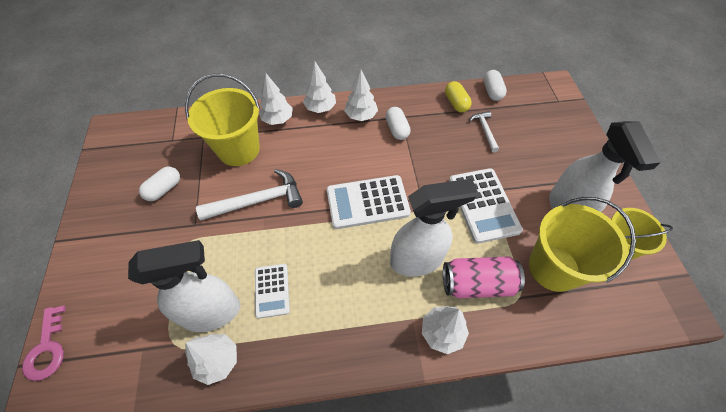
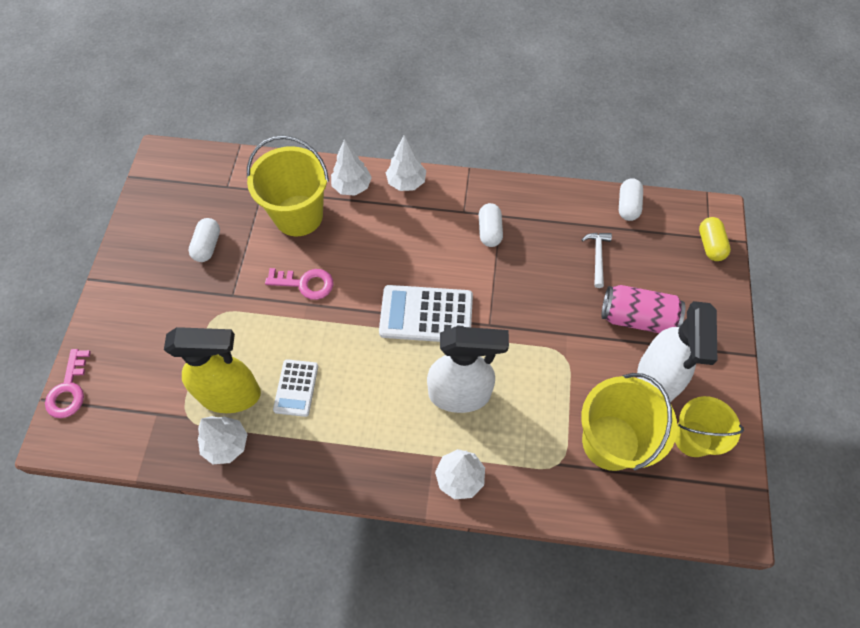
camera: 15 degrees right, 5 degrees up
(164, 189) = (207, 246): white capsule -> white capsule turned 45 degrees counterclockwise
(212, 312) = (231, 395): white spray bottle -> yellow spray bottle
(258, 200) = (305, 283): white hammer -> pink key
(361, 116) = (451, 203): white tree -> none
(456, 103) = (575, 212): yellow capsule -> yellow capsule (710, 245)
(477, 283) = (517, 437): pink can -> pink can (637, 318)
(483, 205) = (558, 350): white calculator -> none

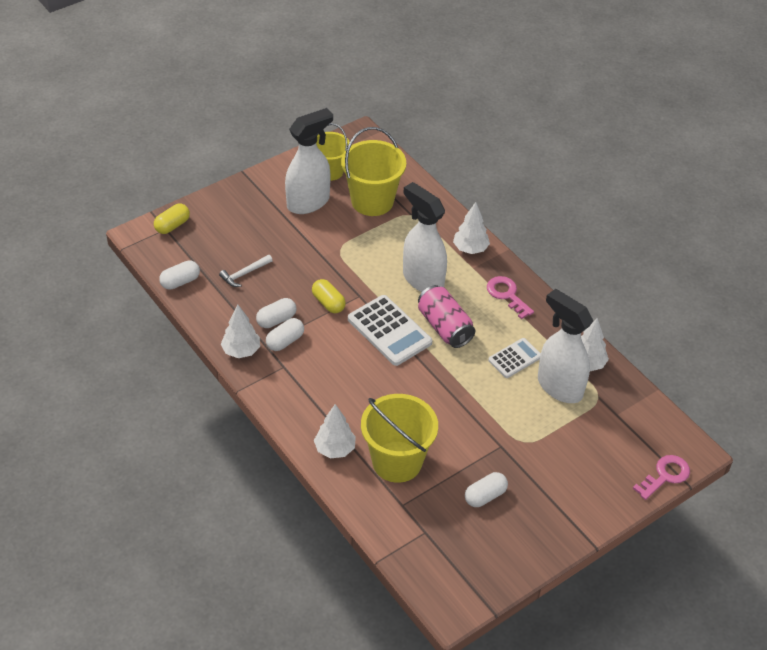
camera: 135 degrees left, 15 degrees down
(231, 395) = (559, 387): yellow spray bottle -> white spray bottle
(305, 283) = (443, 412): pink key -> pink key (507, 295)
(406, 182) = (294, 418): white tree -> white tree (241, 351)
(503, 294) = (328, 303): none -> yellow capsule
(519, 242) = (276, 320): none -> white capsule
(637, 318) = (273, 231): pink can -> pink can (444, 327)

